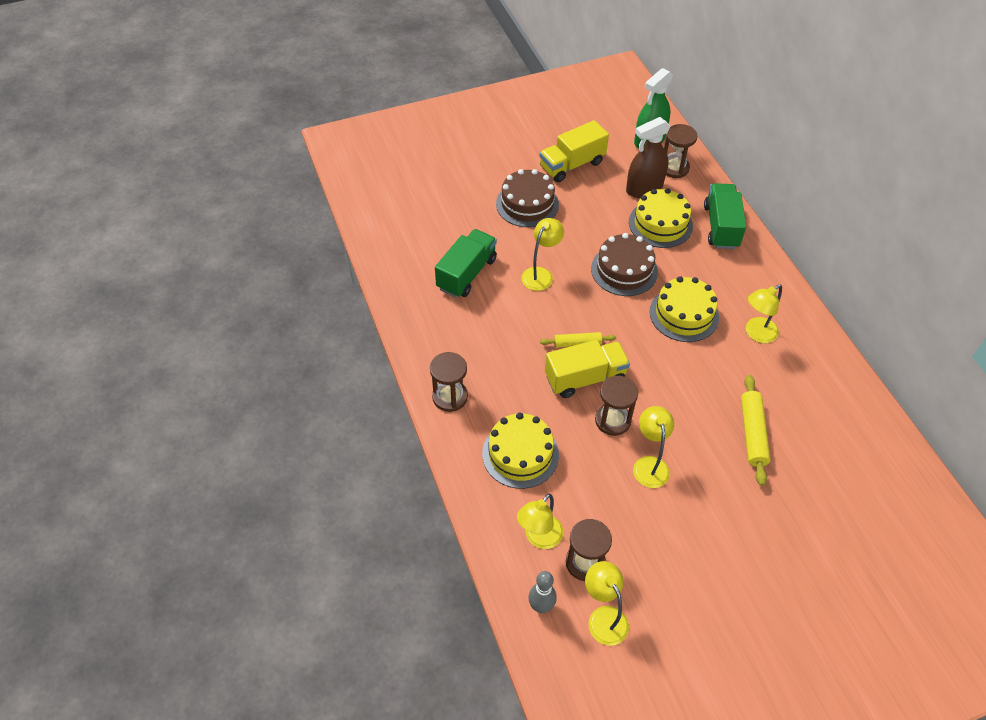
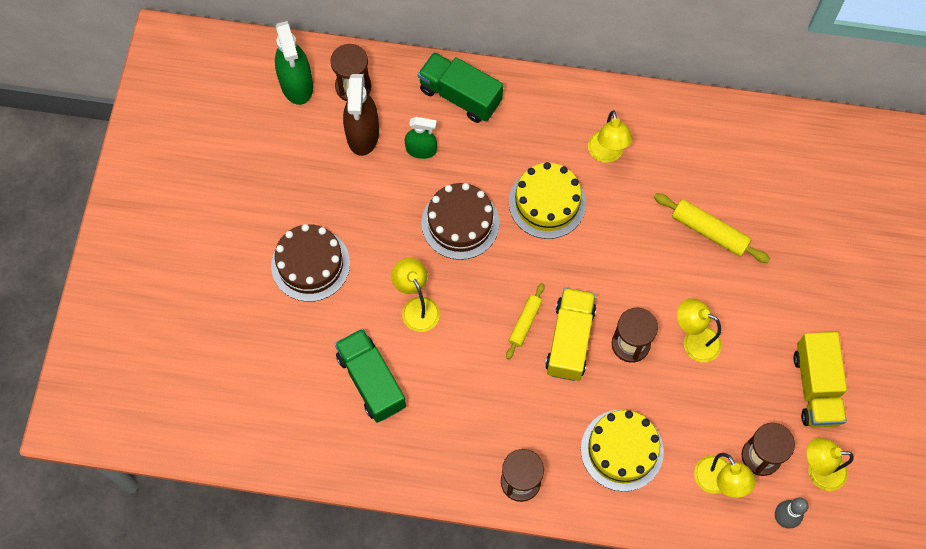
camera: 60 degrees left, 15 degrees up
(572, 165) = (282, 184): yellow truck -> yellow truck (816, 387)
(660, 224) = (421, 150): yellow cake -> green spray bottle

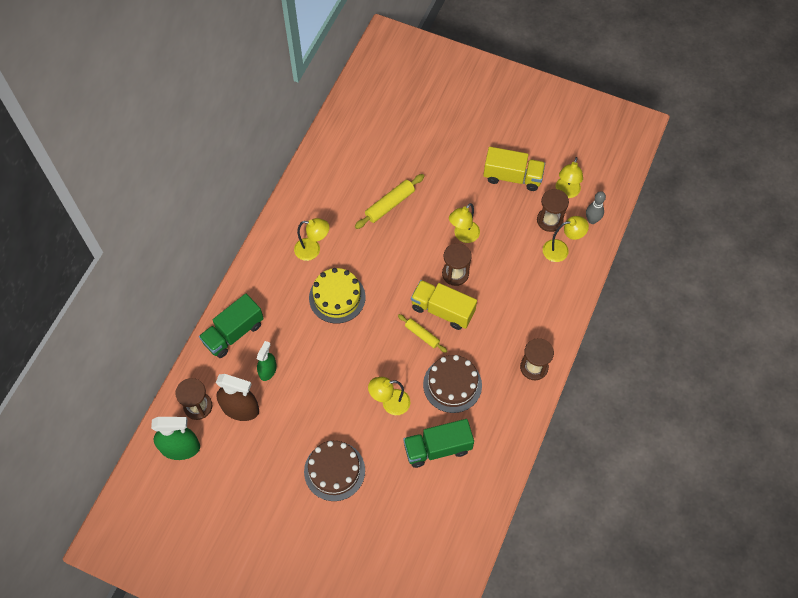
camera: 75 degrees left, 5 degrees down
(460, 223) = (334, 358): brown cake -> brown cake (452, 385)
(622, 450) = (526, 299): yellow cake -> none

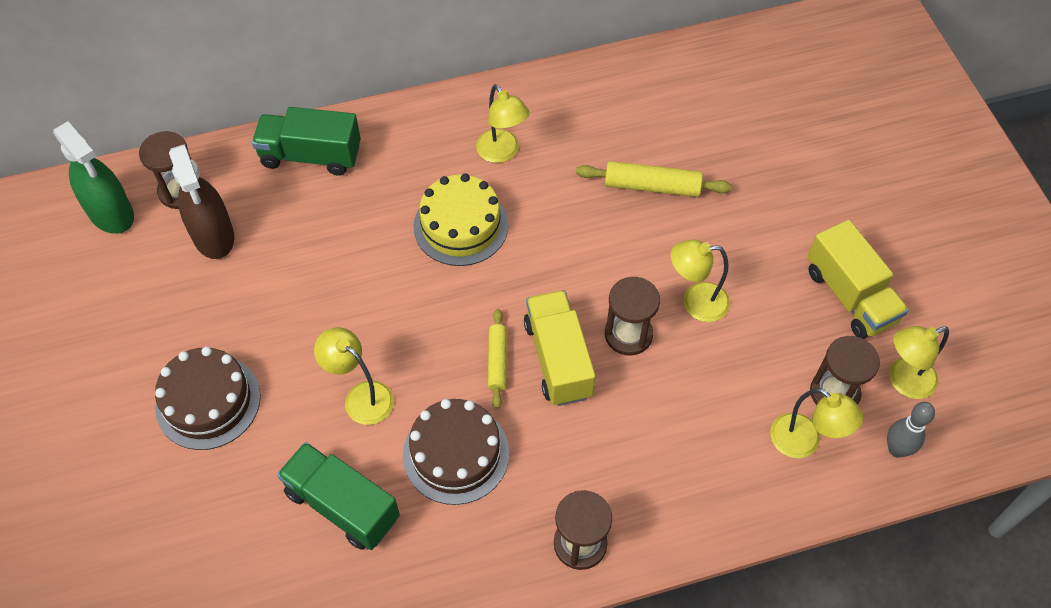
camera: 50 degrees right, 5 degrees down
(268, 370) = (290, 226): green spray bottle -> none

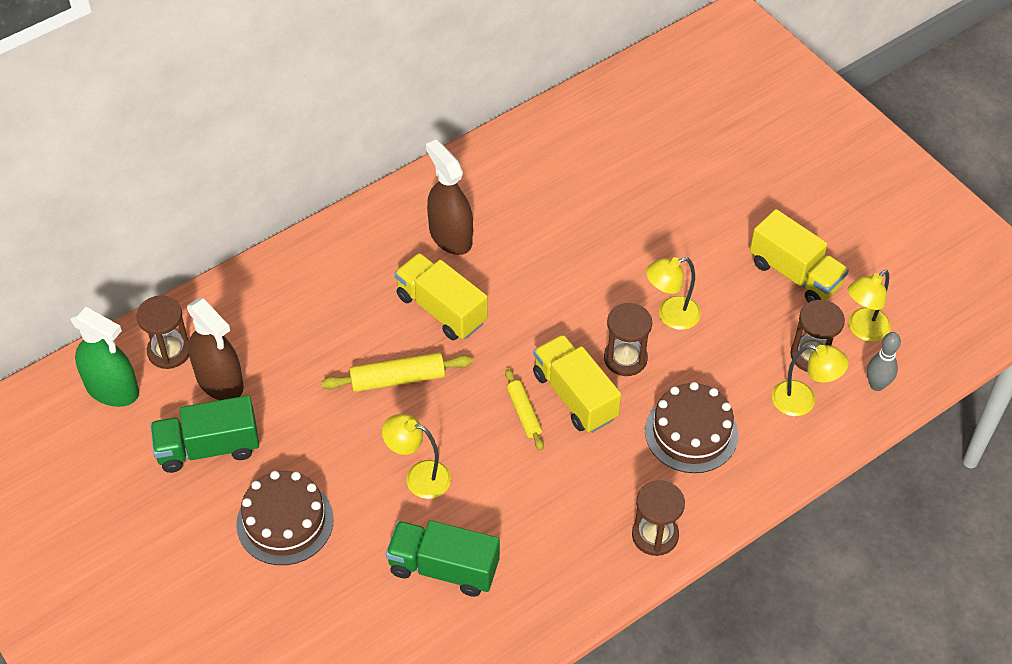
camera: 20 degrees left, 5 degrees down
(311, 156) = (276, 286): green truck -> green truck (208, 448)
(456, 454) = (521, 498): brown cake -> brown cake (691, 433)
(461, 225) = (441, 309): yellow cake -> yellow truck
(502, 153) = (450, 236): yellow lamp -> brown spray bottle
(652, 186) = (594, 229): yellow rolling pin -> yellow rolling pin (397, 379)

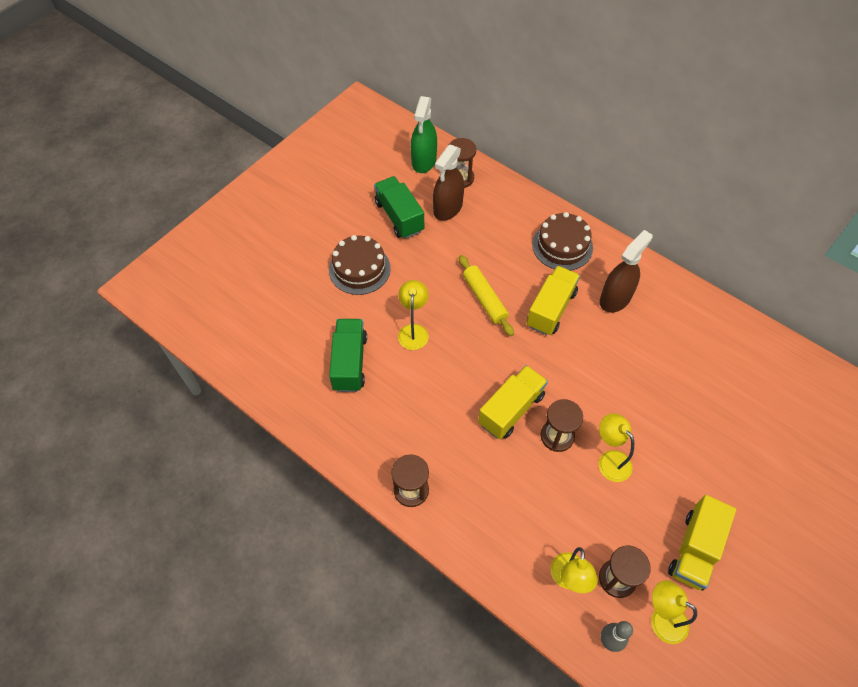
camera: 75 degrees right, 5 degrees up
(524, 413) = (485, 380): yellow rolling pin -> none
(691, 433) = (508, 497): brown cake -> brown cake (562, 246)

